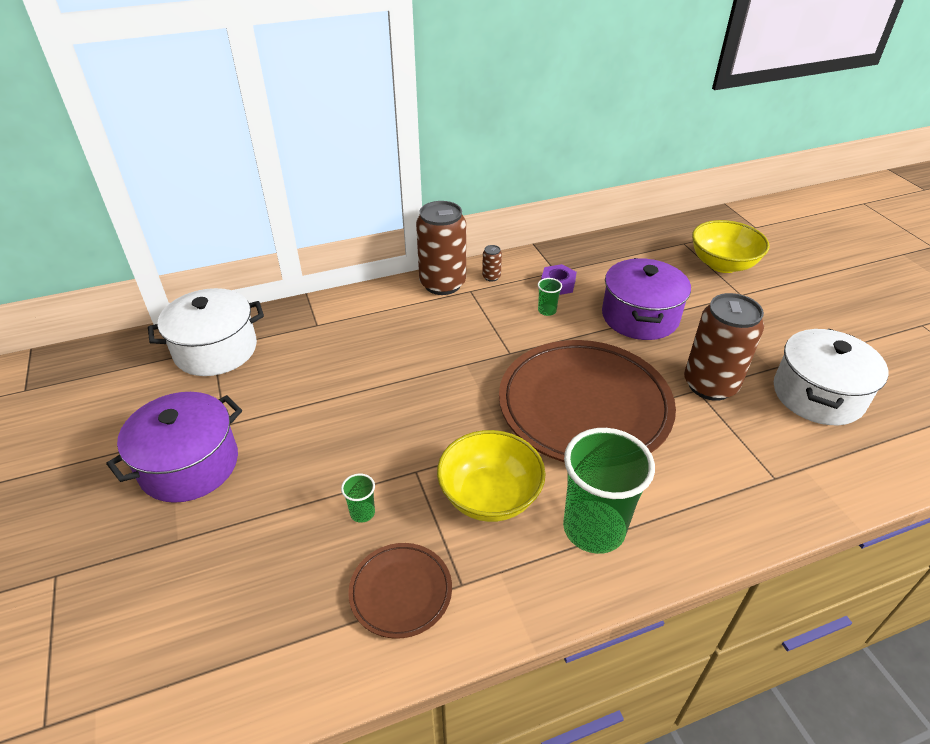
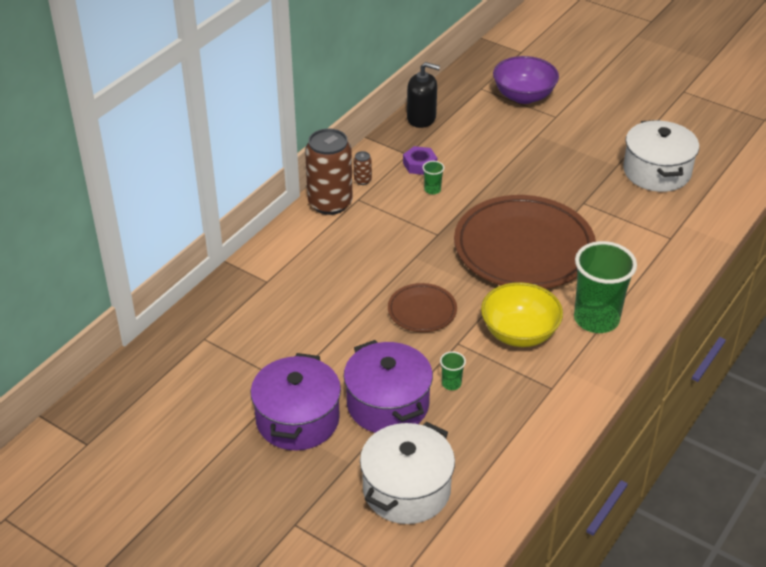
camera: 35 degrees left, 0 degrees up
(216, 350) = (208, 338): white pot -> white pot (406, 489)
(401, 592) = (521, 410): brown plate -> brown plate (422, 311)
(600, 247) = (421, 118): none -> black soap dispenser
(640, 316) = (502, 165): purple pot -> purple pot (388, 404)
(710, 385) = (588, 195): brown can -> none
(722, 264) = (523, 96): yellow bowl -> purple bowl

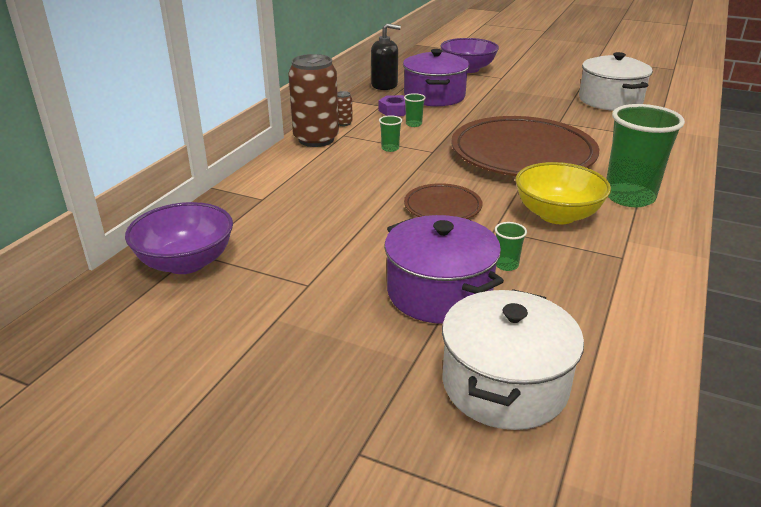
camera: 10 degrees left, 10 degrees down
(197, 348) = (186, 262): none -> purple bowl
(297, 419) = (329, 321): purple pot -> purple pot (434, 96)
(398, 225) = (390, 148): none -> green cup

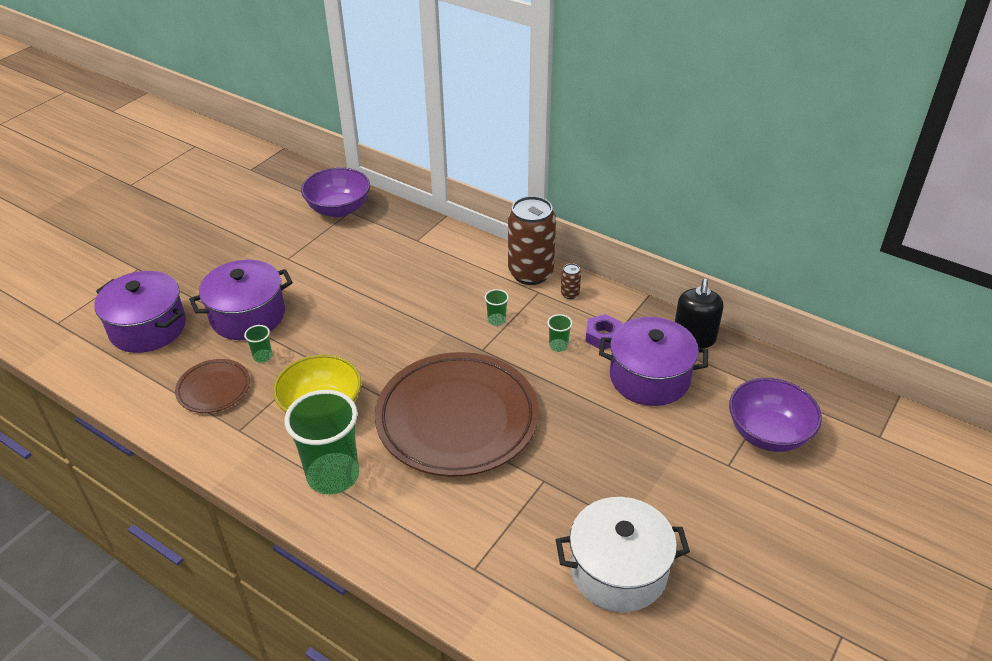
camera: 100 degrees right, 10 degrees up
(442, 207) = (365, 337): brown plate -> brown plate (214, 389)
(504, 384) = (148, 328): white pot -> purple pot

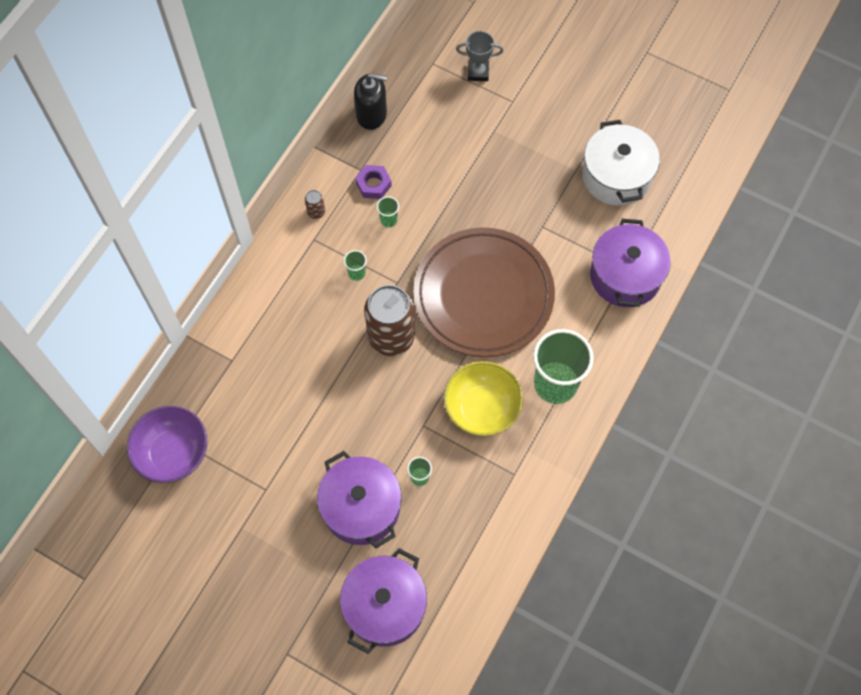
camera: 95 degrees left, 25 degrees up
(214, 389) = (465, 512): brown plate -> none
(530, 273) = (285, 247): brown can -> brown can (391, 337)
(649, 377) = (423, 150): purple pot -> purple pot (625, 276)
(768, 433) = (478, 72): purple bowl -> grey trophy

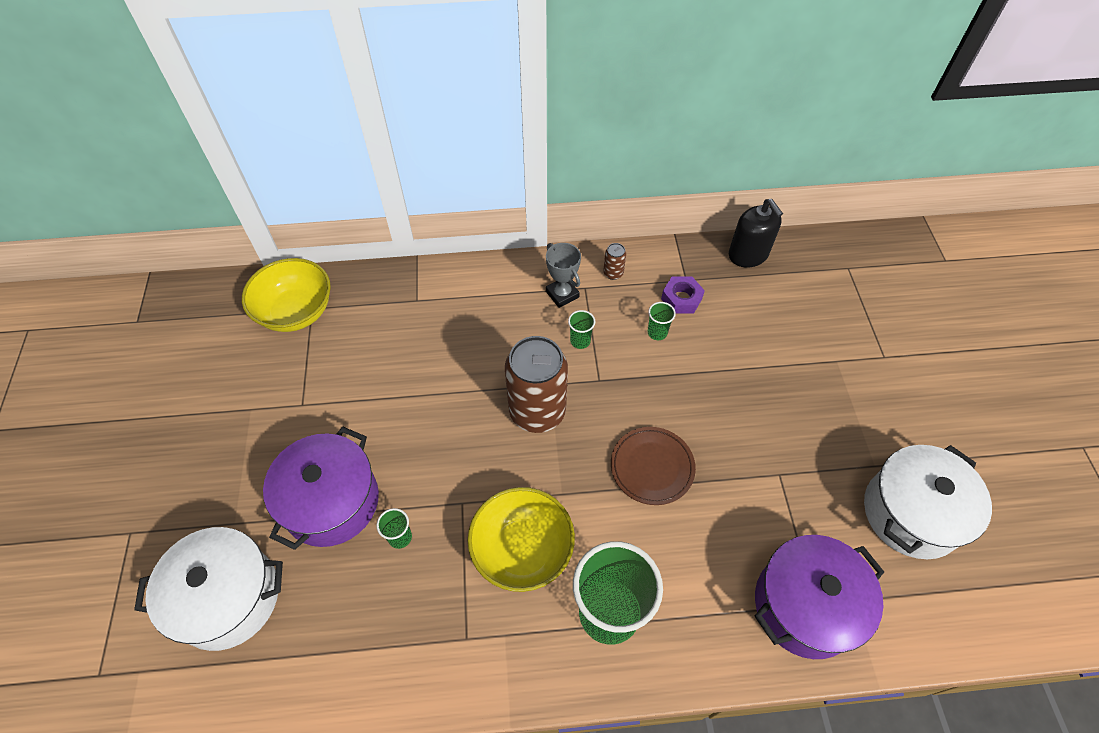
camera: 55 degrees right, 10 degrees down
(173, 453) = (296, 312): purple bowl -> yellow bowl
(385, 606) = (228, 597): purple pot -> white pot
(478, 72) = (881, 309): grey trophy -> grey trophy (562, 294)
(483, 295) = (652, 467): brown plate -> brown plate, size x0.47

